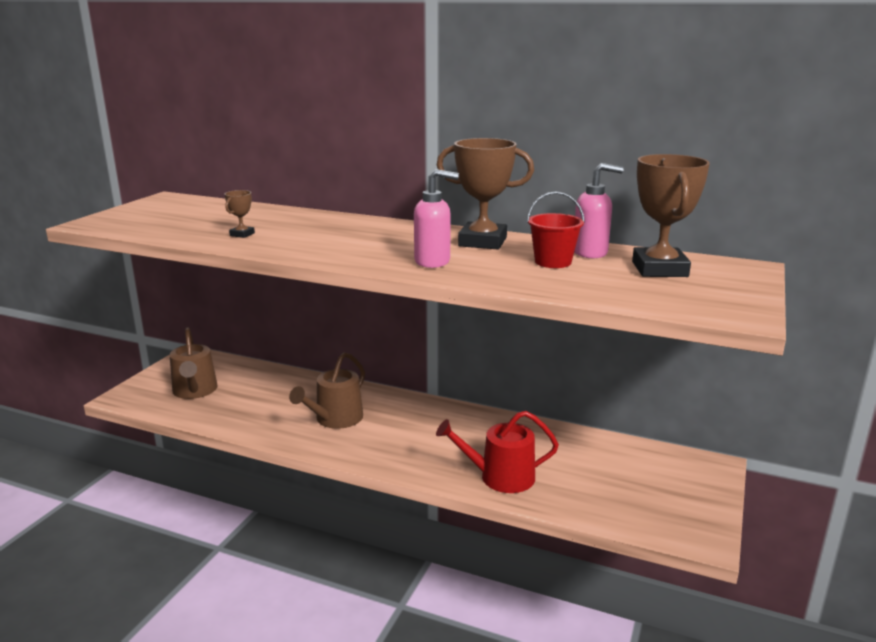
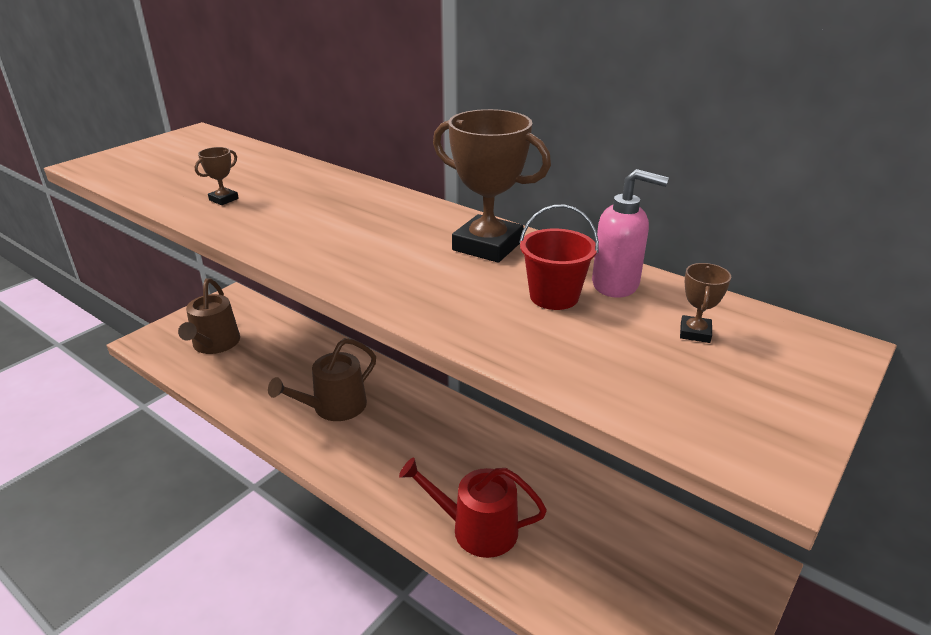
camera: 15 degrees right, 10 degrees up
(433, 262) = (401, 275): pink soap dispenser -> none
(659, 269) = (695, 333): brown trophy -> brown trophy, size x0.45

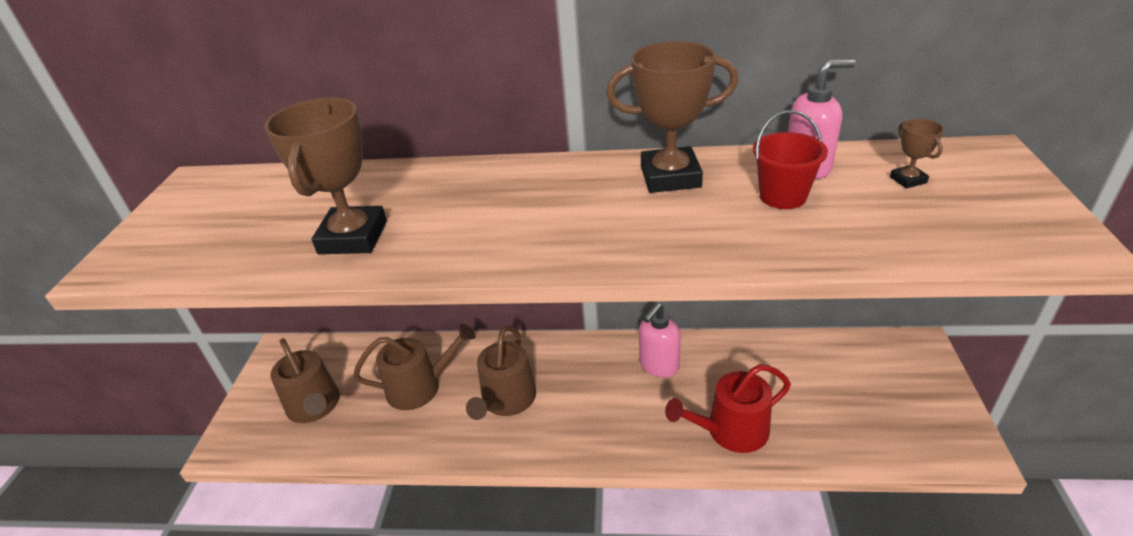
camera: 30 degrees left, 5 degrees up
(224, 199) = (353, 237): brown trophy -> brown trophy, size x2.25
(289, 366) = (420, 387): none -> brown watering can
(475, 445) = (658, 366): none -> pink soap dispenser

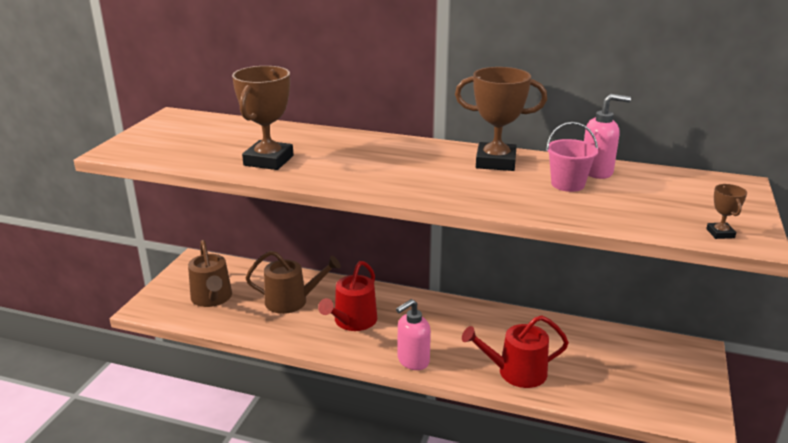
camera: 10 degrees right, 10 degrees down
(506, 400) = (352, 321): brown watering can -> red watering can
(658, 366) = (477, 322): pink soap dispenser -> pink soap dispenser (412, 361)
(782, 196) = (567, 184): red bucket -> pink bucket
(908, 180) = (664, 189): brown trophy -> brown trophy (720, 233)

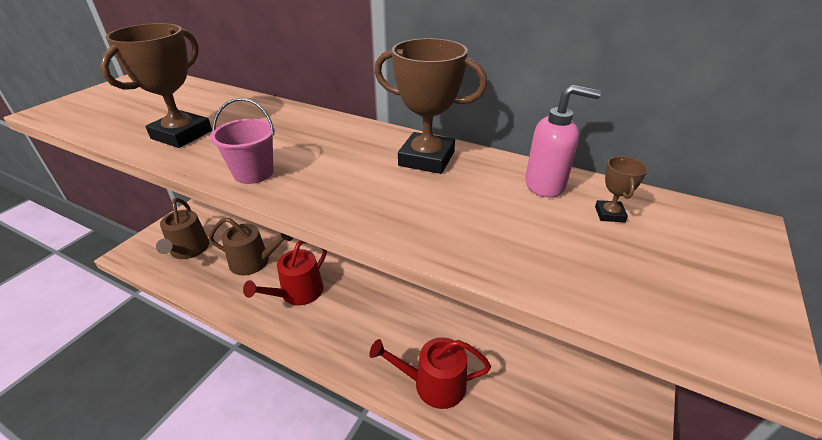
camera: 10 degrees right, 10 degrees up
(412, 361) = (333, 351): pink soap dispenser -> none
(567, 184) = (499, 202): pink bucket -> pink bucket (253, 173)
(720, 233) = (700, 326): brown trophy -> brown trophy (609, 214)

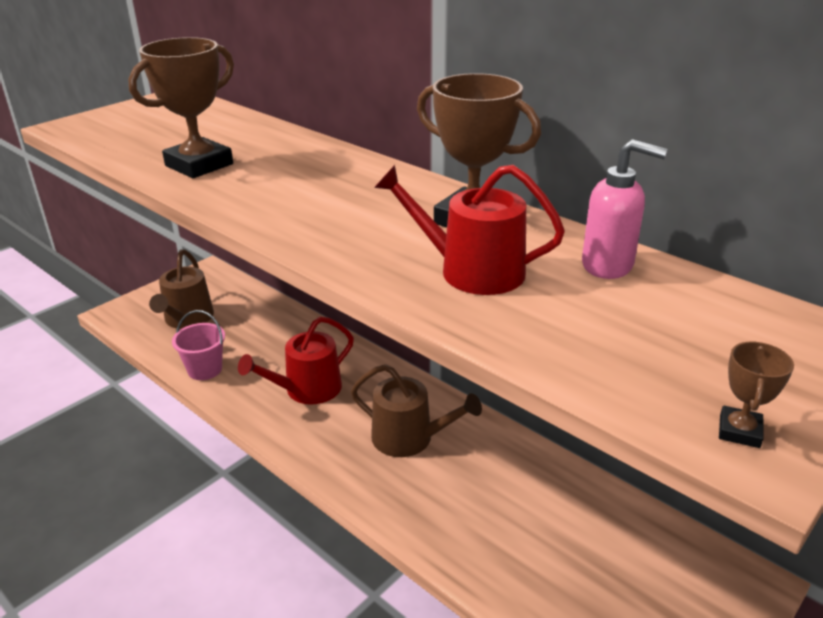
camera: 15 degrees right, 5 degrees down
(253, 173) = (265, 213): pink bucket -> pink bucket (205, 369)
(254, 262) = (262, 345): brown watering can -> brown watering can (409, 438)
(433, 384) = (450, 524): red watering can -> red watering can (471, 271)
(609, 214) = (672, 306): brown trophy -> brown trophy (739, 431)

